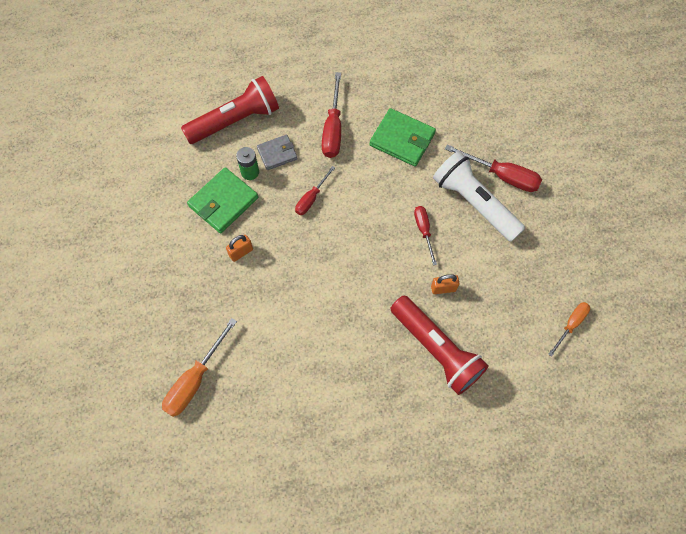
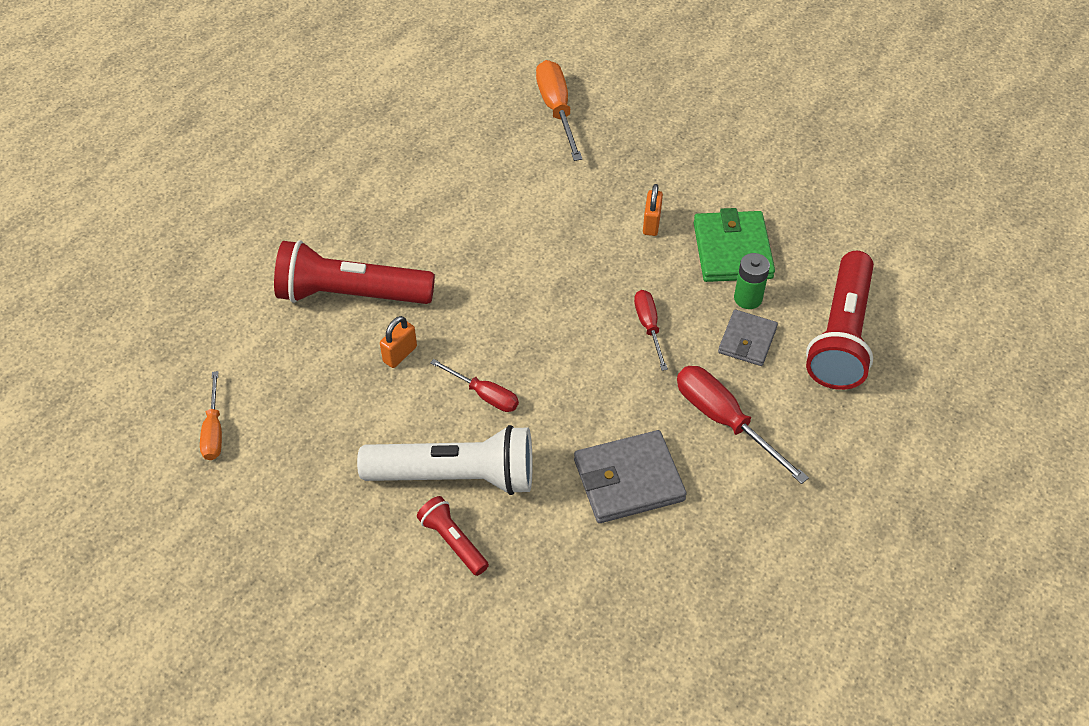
camera: 135 degrees right, 15 degrees down
(402, 139) = (628, 480): green wallet -> grey wallet
(502, 176) = (453, 541): red screwdriver -> red flashlight

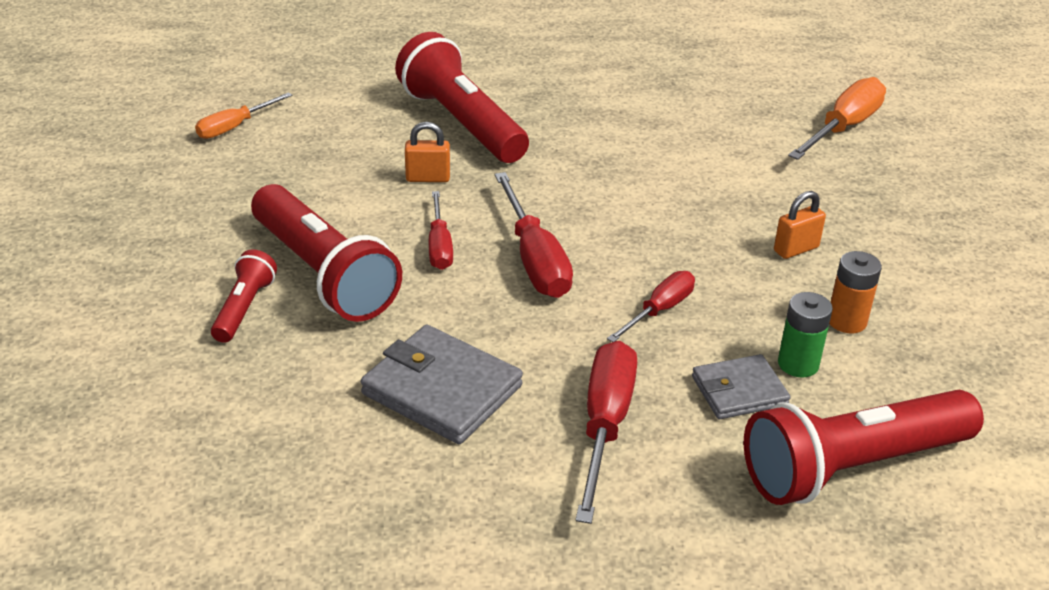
camera: 50 degrees right, 15 degrees down
(456, 476) = (323, 274): white flashlight -> red flashlight
(545, 354) = (534, 259): none -> red screwdriver
(732, 250) = (846, 321): green wallet -> orange battery

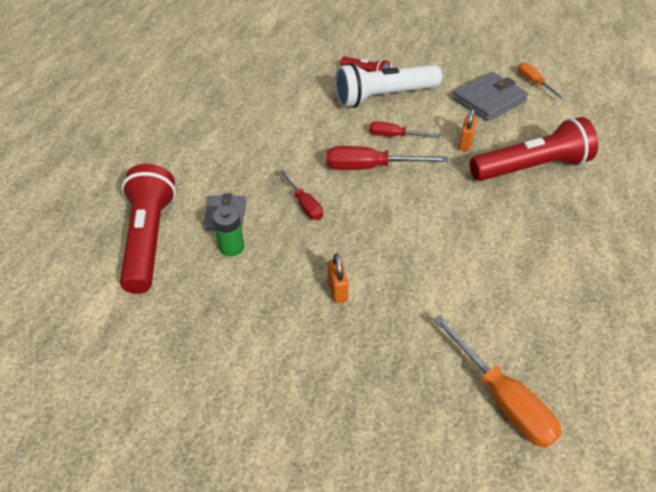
camera: 110 degrees right, 10 degrees up
(323, 274) = (383, 97): red flashlight -> white flashlight
(441, 390) = (282, 118): grey wallet -> grey wallet (489, 100)
(605, 425) = (230, 161): red screwdriver -> none
(846, 321) = (255, 286): orange battery -> none

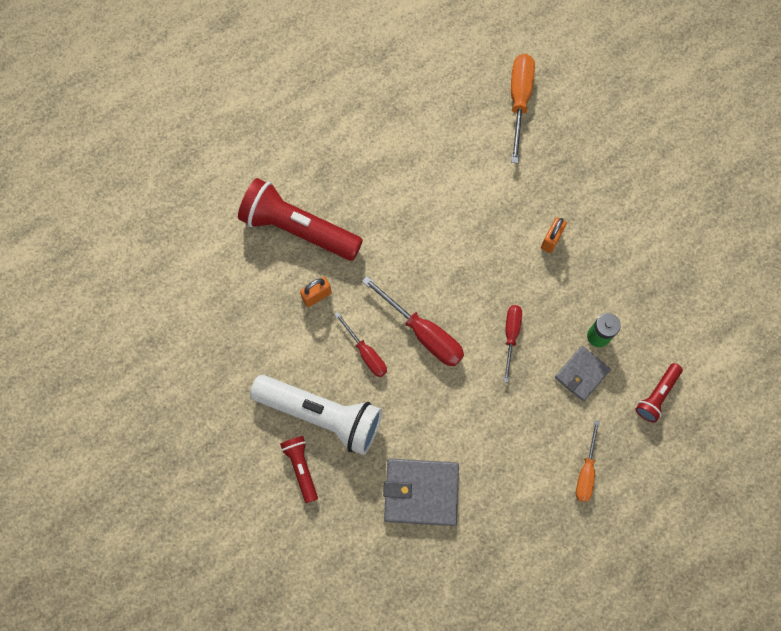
camera: 140 degrees left, 25 degrees up
(149, 239) = (656, 395): red flashlight -> red flashlight, size x0.49
(489, 100) = (233, 329): grey wallet -> grey wallet (421, 492)
(534, 83) = (165, 316): orange screwdriver -> orange screwdriver (586, 471)

